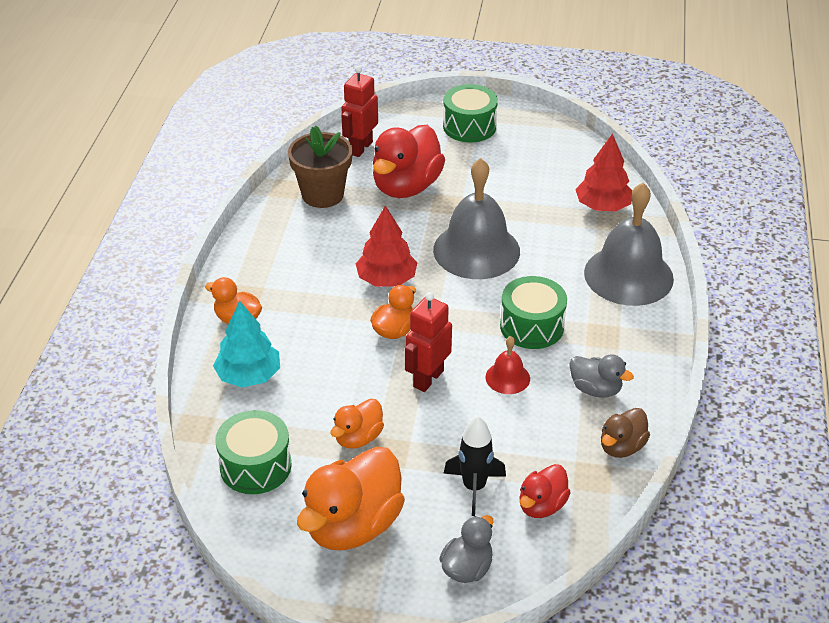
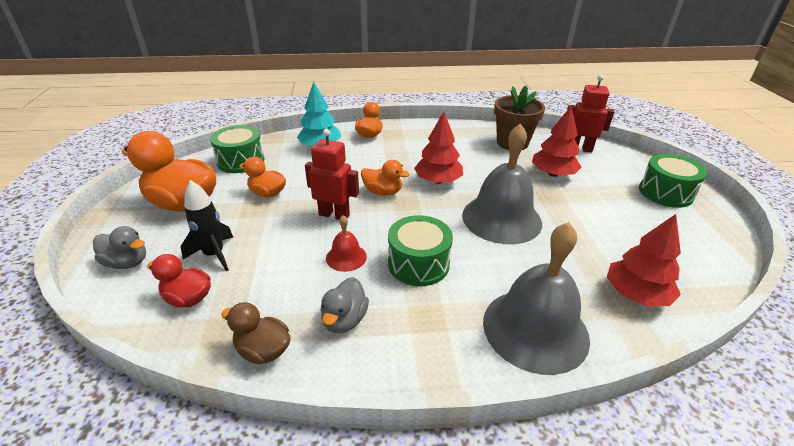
camera: 75 degrees right, 5 degrees down
(406, 187) = (553, 174): red duck -> red tree

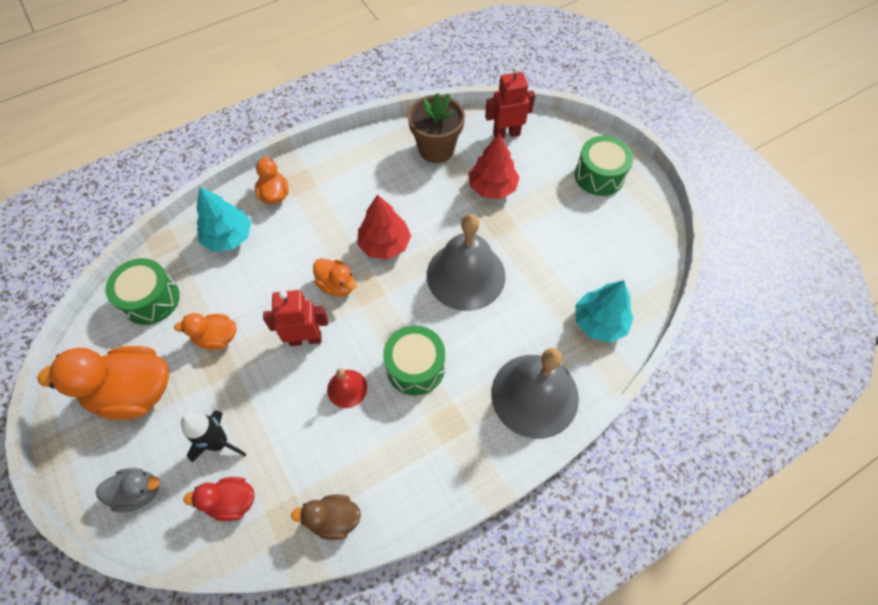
camera: 25 degrees left, 25 degrees up
(344, 320) = (383, 457): grey duck -> none
(383, 192) = (337, 285): orange duck -> orange duck turned 45 degrees clockwise
(636, 294) = (599, 322): red tree -> turquoise tree

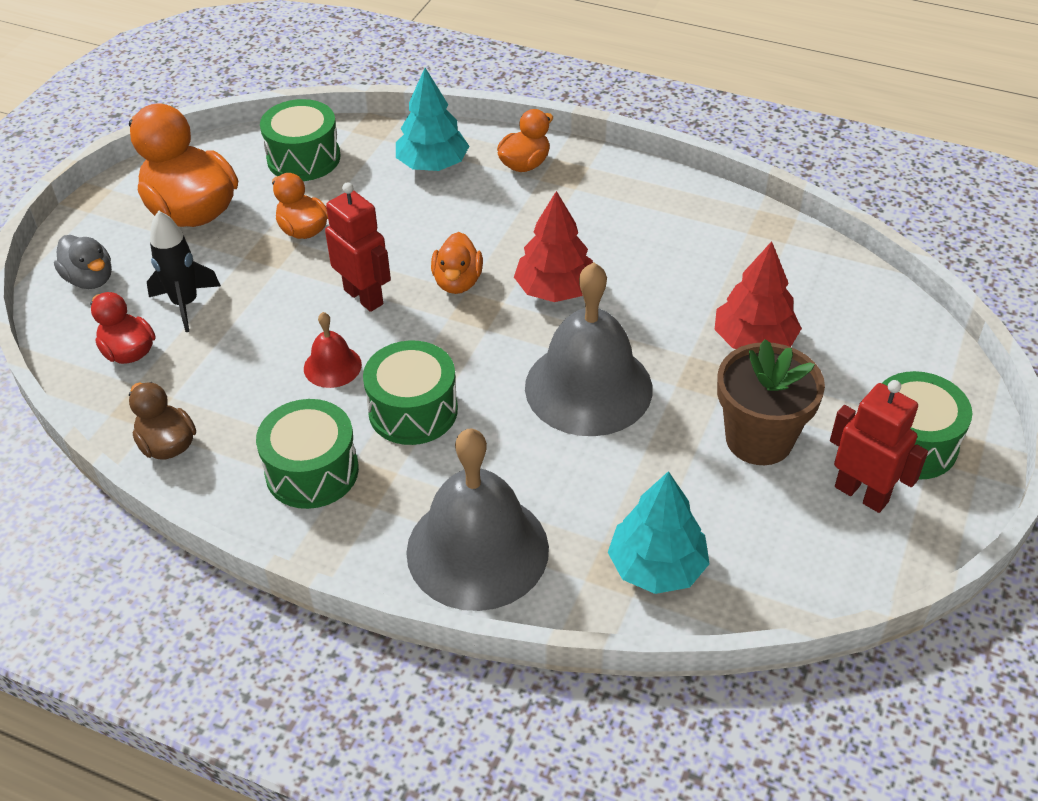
camera: 55 degrees right, 15 degrees down
(419, 446) = (312, 471): none -> green drum
(436, 149) = (750, 256): brown flower pot -> brown flower pot (759, 439)
(506, 134) = (860, 308): red robot -> red robot (861, 494)

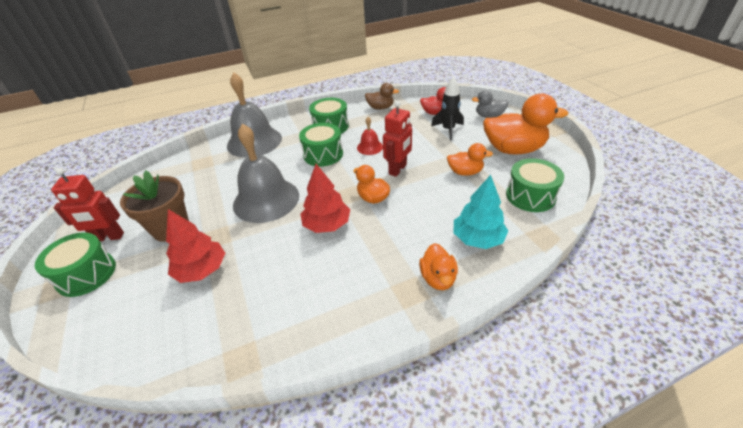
camera: 135 degrees right, 5 degrees down
(364, 297) = (398, 169): red robot -> red robot turned 60 degrees counterclockwise
(657, 567) = (187, 170): turquoise tree -> none

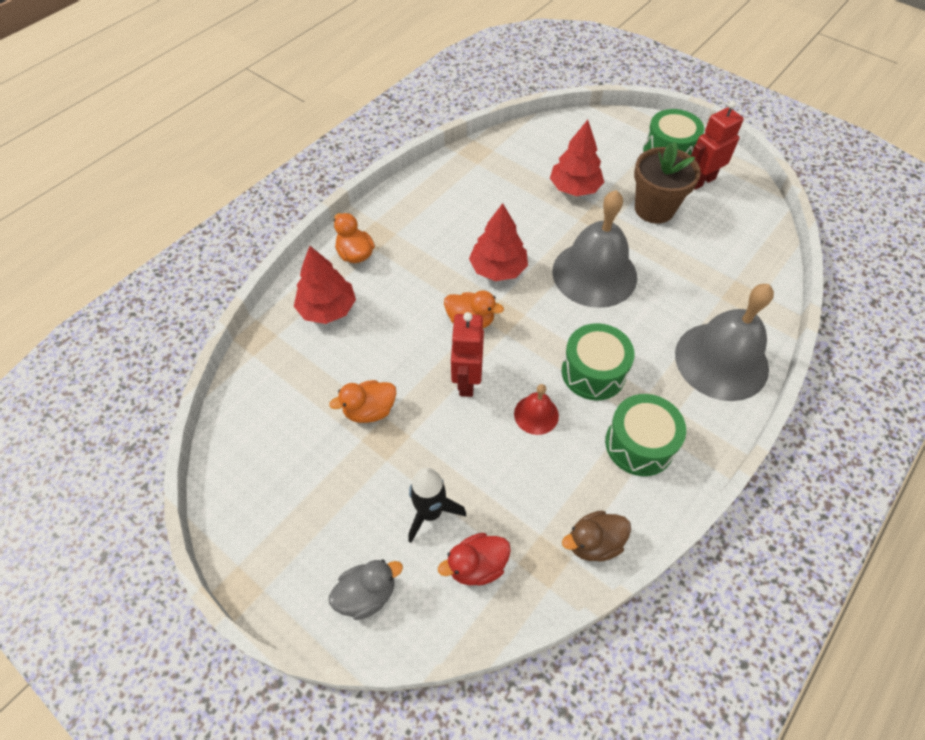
camera: 150 degrees right, 15 degrees up
(477, 239) = (327, 309): turquoise tree -> red tree
(513, 149) = (305, 495): orange duck -> none
(530, 196) = (273, 396): green drum -> none

